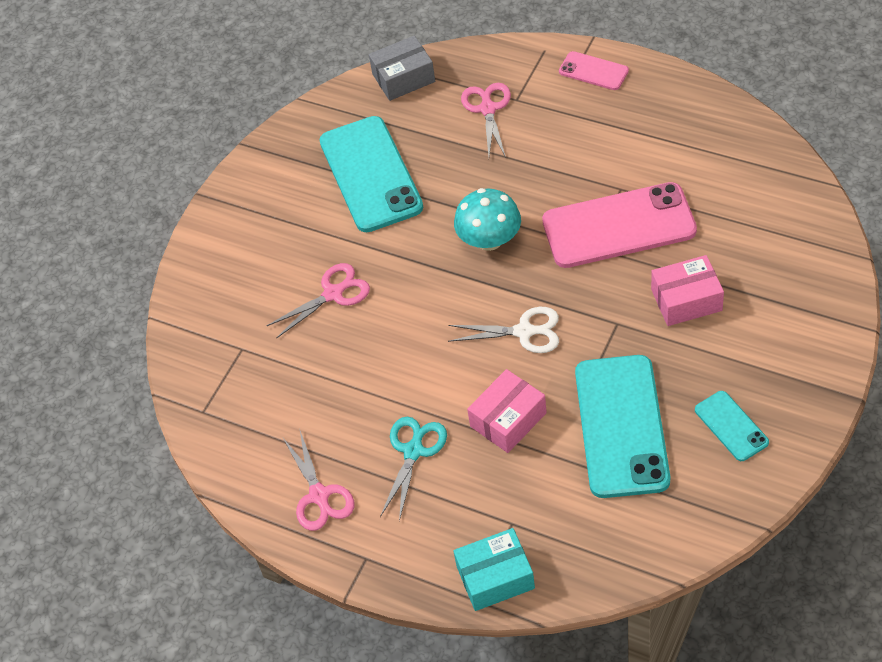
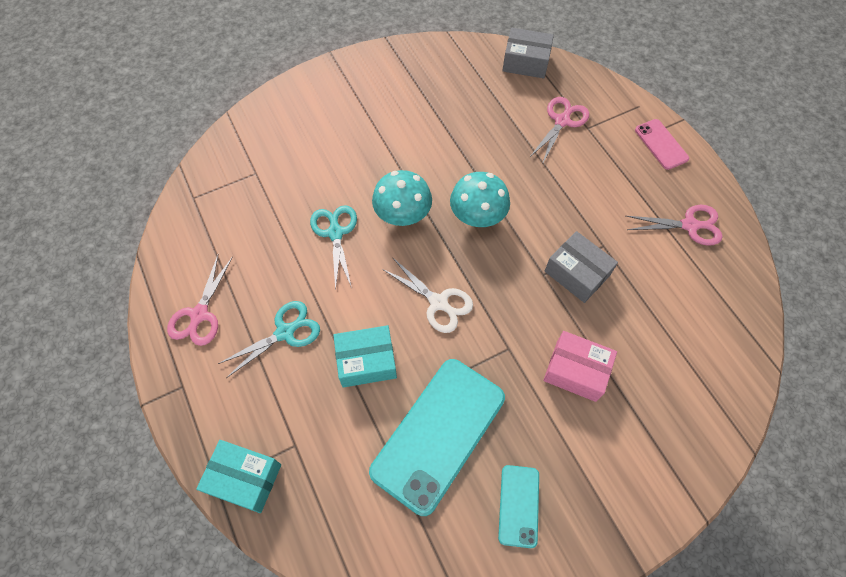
camera: 30 degrees right, 10 degrees up
(333, 293) = (344, 178): pink scissors -> pink scissors (690, 225)
(371, 174) = (444, 113): turquoise phone -> none
(374, 343) = (335, 232): none -> turquoise scissors
(420, 285) = (402, 214): none -> turquoise mushroom
(508, 419) = (366, 361): pink box -> turquoise box
(618, 226) = (577, 273): pink phone -> grey box

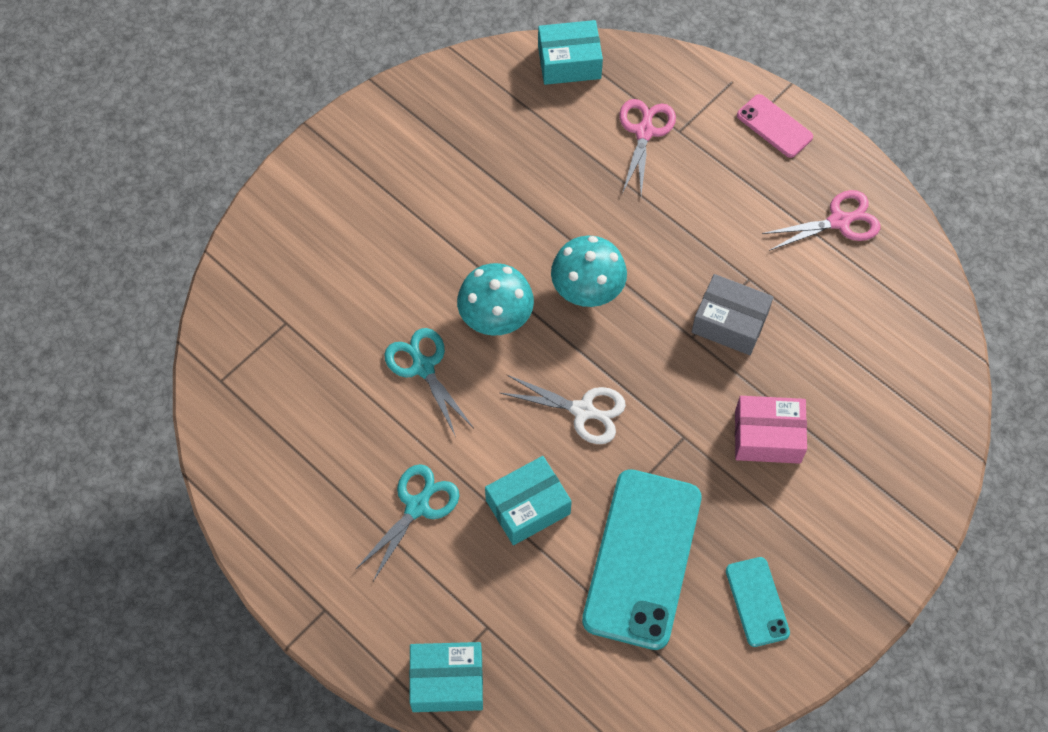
camera: 20 degrees left, 0 degrees up
(199, 315) = (303, 521): pink scissors -> none
(525, 62) = (569, 62): grey box -> turquoise box

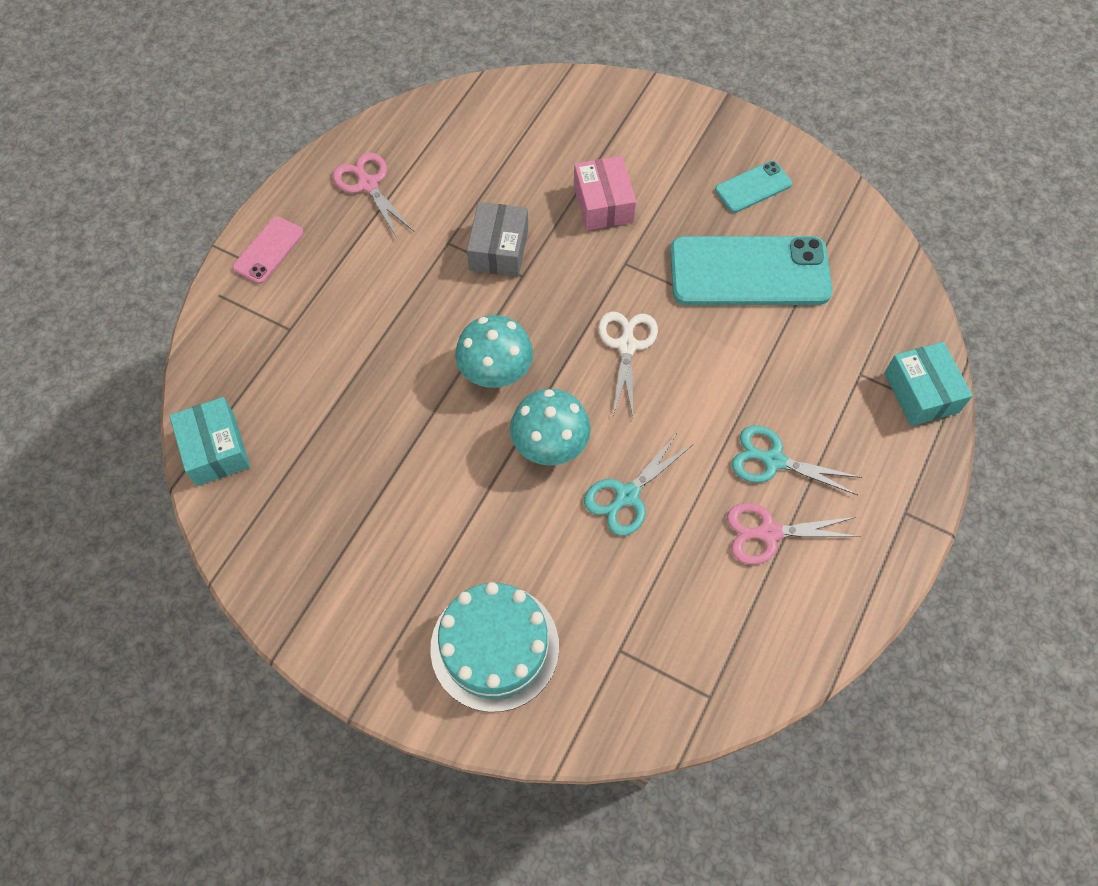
camera: 105 degrees left, 0 degrees up
(323, 231) = (494, 647): none -> turquoise cake
(528, 507) = (737, 368): turquoise box -> none
(644, 131) = (295, 359): pink scissors -> pink scissors (768, 533)

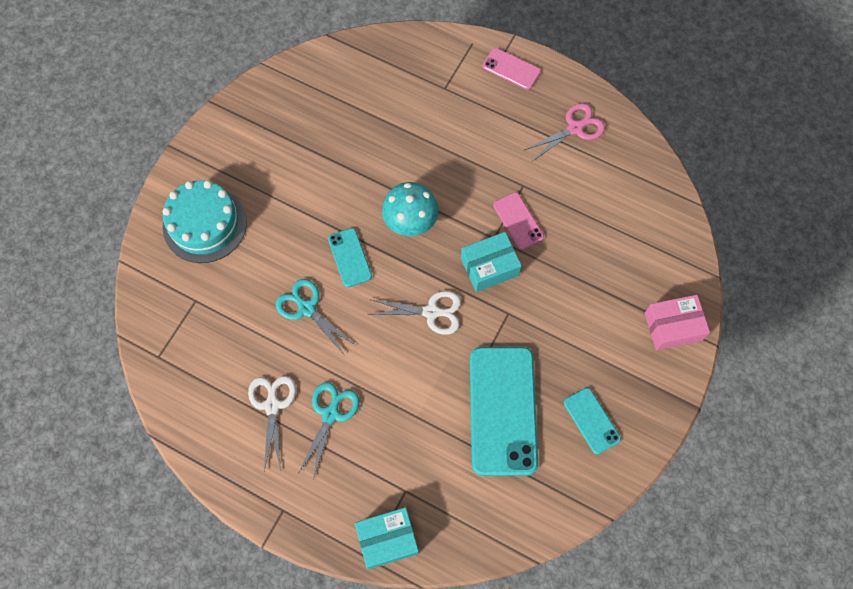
camera: 90 degrees right, 5 degrees up
(215, 449) = (352, 55): turquoise box -> turquoise box (489, 267)
(499, 249) = (518, 221): grey box -> pink phone
(550, 444) = (349, 257): turquoise mushroom -> turquoise phone
(603, 203) = (567, 298): pink box -> pink box (673, 326)
(768, 533) = (272, 405): pink scissors -> white scissors

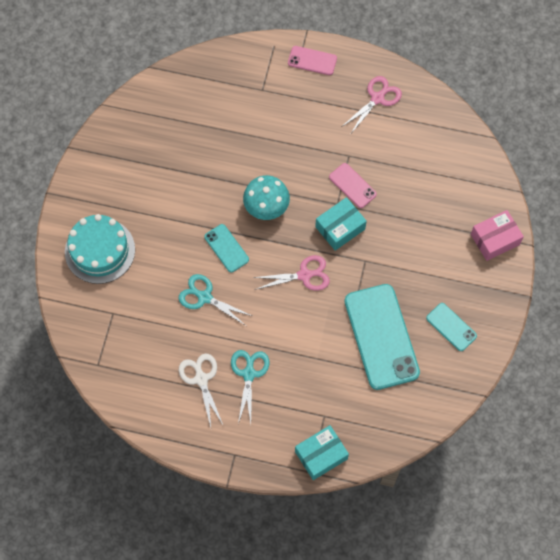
camera: 15 degrees left, 0 degrees up
(432, 312) = (304, 275): white scissors -> pink scissors

